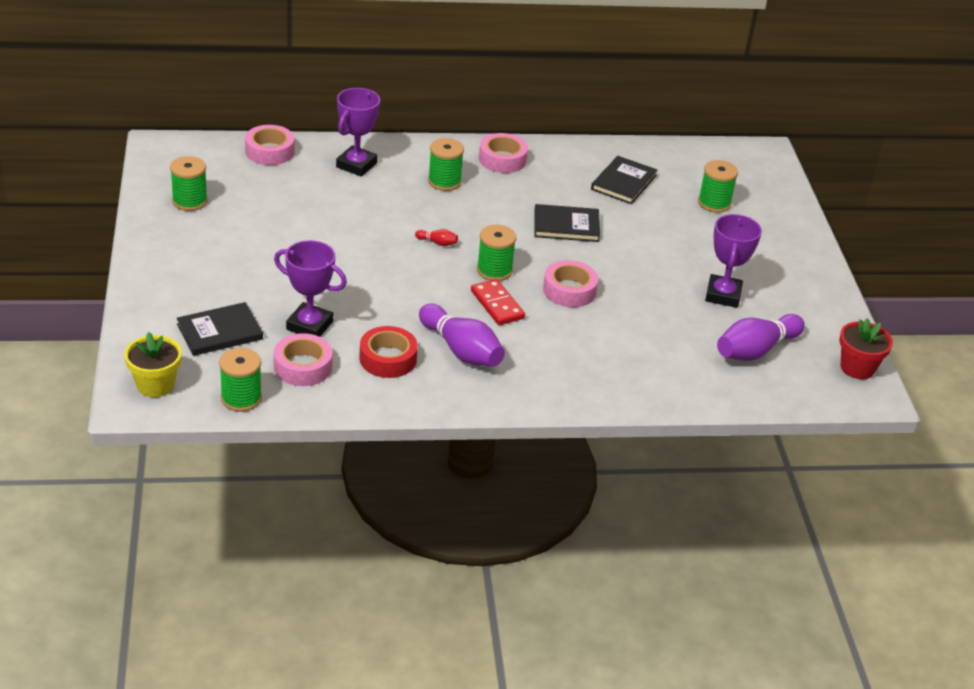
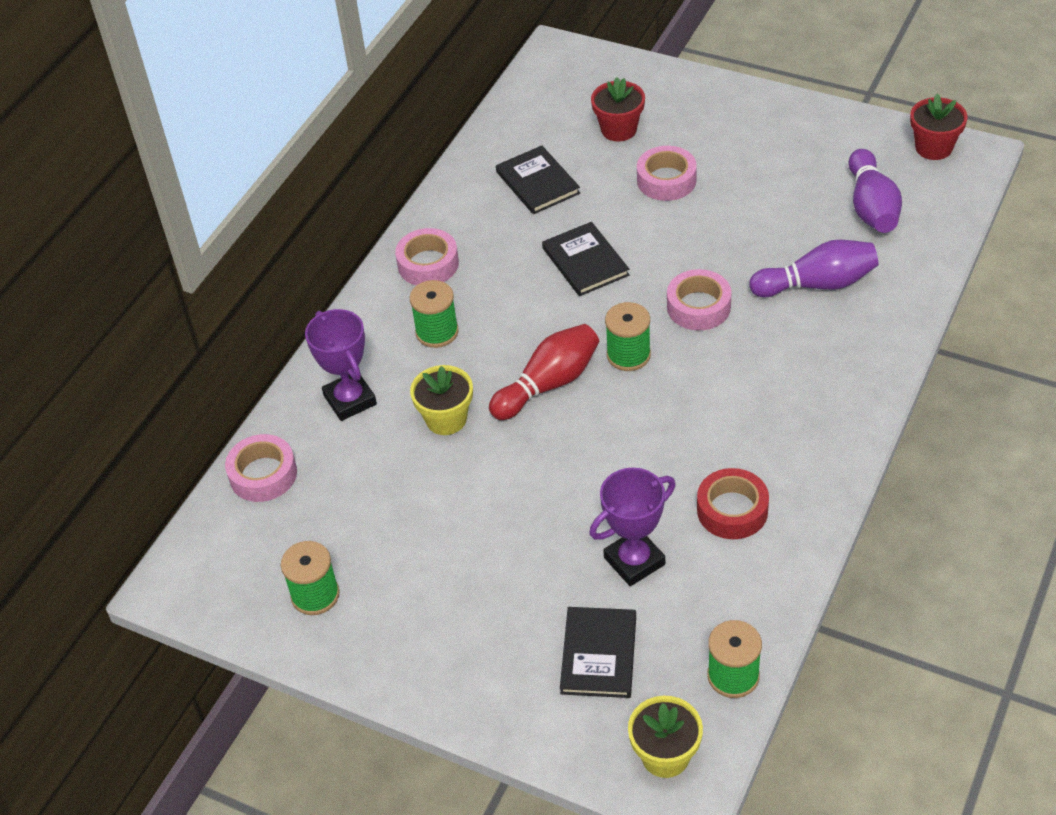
camera: 50 degrees left, 10 degrees up
(303, 366) = (706, 595): pink tape -> pink tape (666, 180)
(371, 208) = (446, 419): none -> yellow flower pot
(437, 243) = (548, 384): red bowling pin -> red bowling pin, size x2.38
(461, 350) = (751, 439): purple bowling pin -> purple bowling pin (817, 284)
(497, 305) = (689, 377): red domino -> none
(566, 226) = (585, 262): black book -> black book turned 60 degrees counterclockwise
(714, 203) = (619, 129): green spool -> red flower pot
(723, 295) = (773, 191): purple trophy -> none

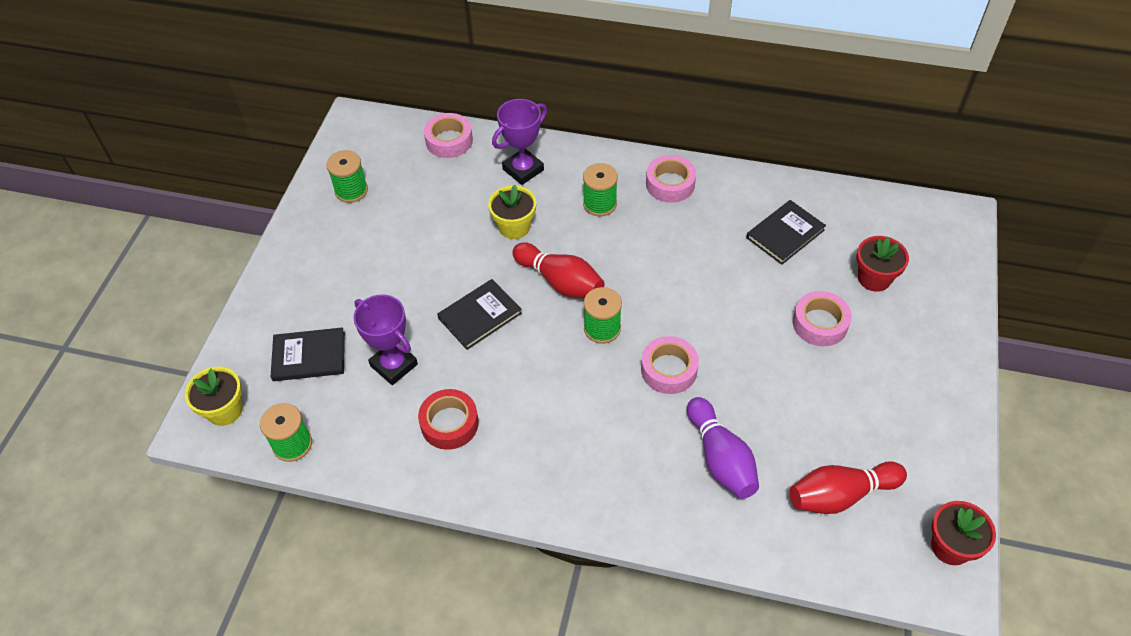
camera: 75 degrees right, 5 degrees up
(585, 262) = (700, 282): black book -> black book (480, 316)
(871, 207) = (840, 495): purple bowling pin -> red bowling pin

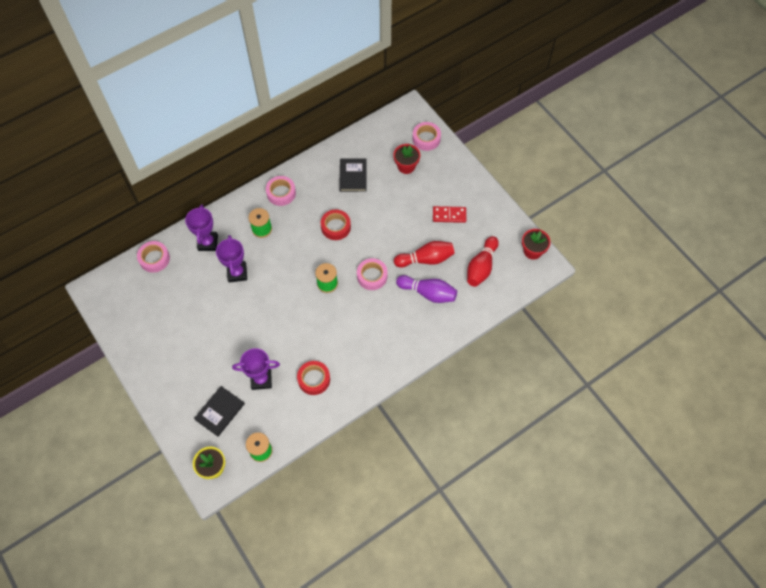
camera: 50 degrees left, 10 degrees up
(351, 190) = (138, 324): green spool -> none
(480, 316) = (271, 325): black book -> none
(514, 227) = (237, 273): yellow flower pot -> purple trophy
(560, 282) = (287, 279): red bowling pin -> red bowling pin (426, 259)
(692, 274) = (336, 227): none -> red tape
(820, 323) = (406, 204): pink tape -> pink tape (426, 139)
(868, 387) = (449, 215): none -> red domino

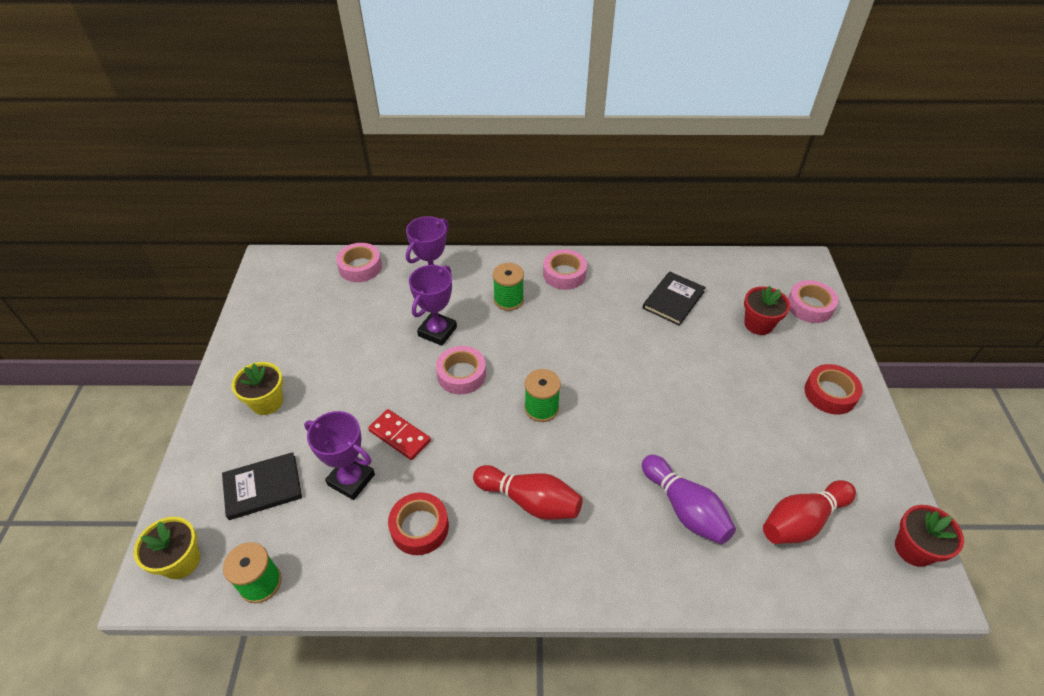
camera: 35 degrees right, 15 degrees down
(178, 370) = (267, 402): none -> yellow flower pot
(336, 227) = (606, 346): red tape -> red tape (830, 394)
(372, 276) = (612, 434): pink tape -> pink tape (461, 374)
(426, 259) = (712, 457): red bowling pin -> red bowling pin (530, 501)
(449, 215) = (788, 417): red domino -> red domino (399, 436)

